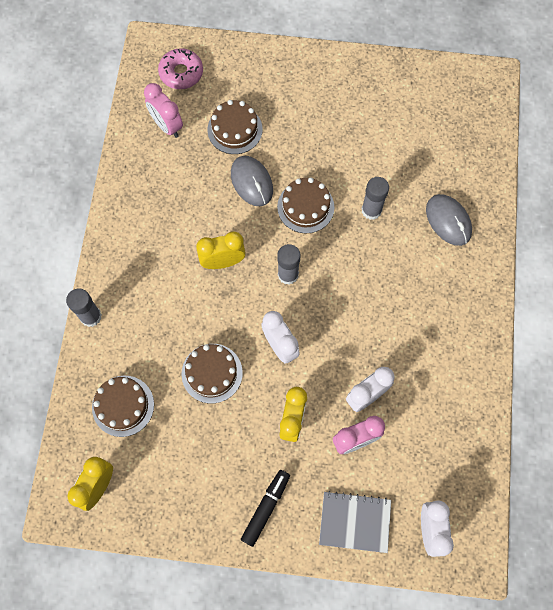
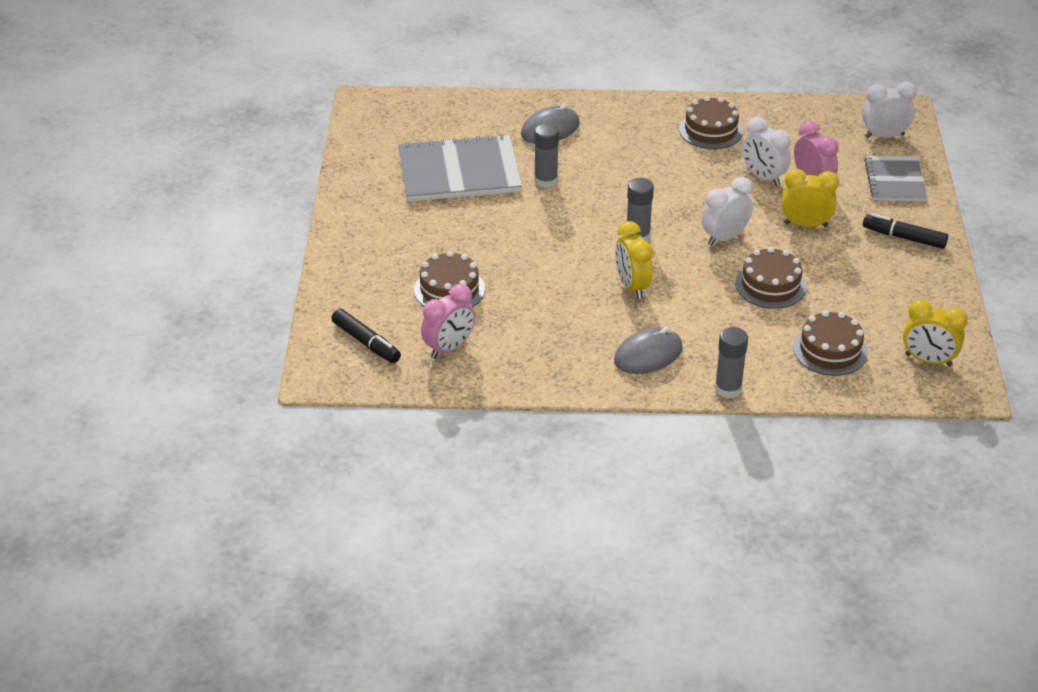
camera: 95 degrees left, 30 degrees down
(181, 73) = (366, 342): pink donut -> black marker
(251, 182) = (522, 271): grey mouse -> grey mouse (648, 355)
(305, 207) = (549, 228): brown cake -> brown cake (711, 130)
(387, 145) = (459, 172): none -> grey notebook

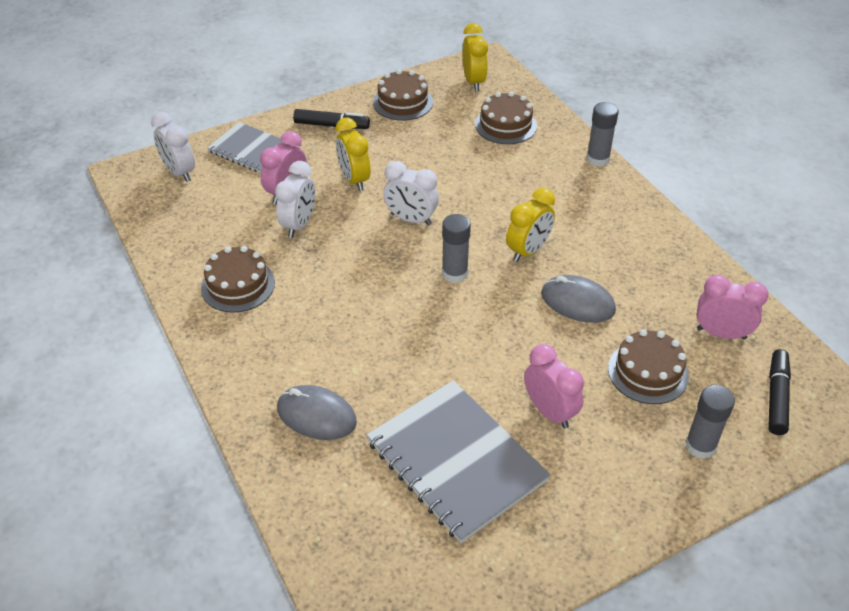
camera: 120 degrees left, 5 degrees up
(460, 227) = (549, 411): none -> pink clock
(546, 181) = (417, 377): grey glue stick -> grey glue stick (700, 446)
(648, 355) = (603, 211): grey mouse -> grey mouse (577, 302)
(770, 285) = (454, 175): brown cake -> brown cake (402, 102)
(895, 180) = (250, 149): grey notebook -> grey notebook turned 60 degrees clockwise
(904, 237) = (331, 125): black marker -> black marker turned 75 degrees counterclockwise

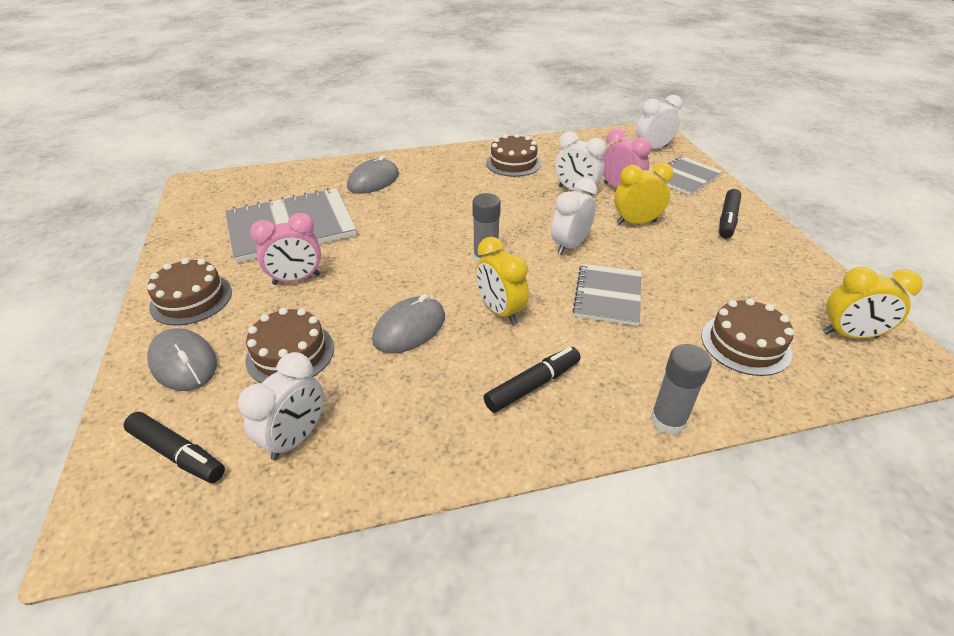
camera: 105 degrees right, 5 degrees down
(402, 102) = (782, 269): brown cake -> brown cake (191, 299)
(479, 191) = (608, 296): none -> grey notebook
(601, 221) = (532, 385): none -> black marker
(700, 446) = (184, 363): grey glue stick -> grey mouse
(721, 333) = (296, 438): pink clock -> white clock

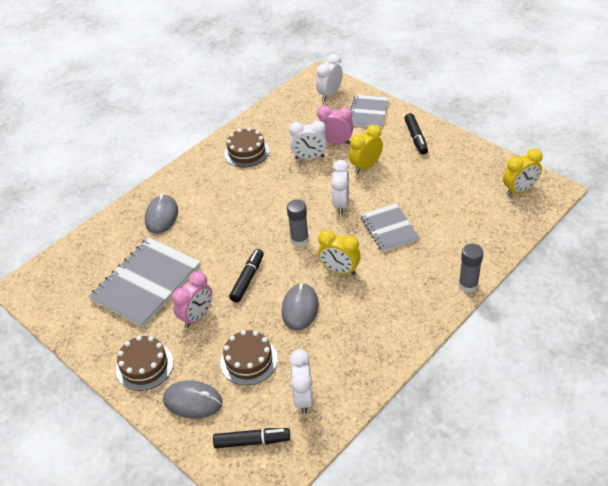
camera: 30 degrees left, 5 degrees up
(532, 385) = (393, 303): black marker -> black marker (247, 279)
(745, 344) = (476, 222): brown cake -> none

